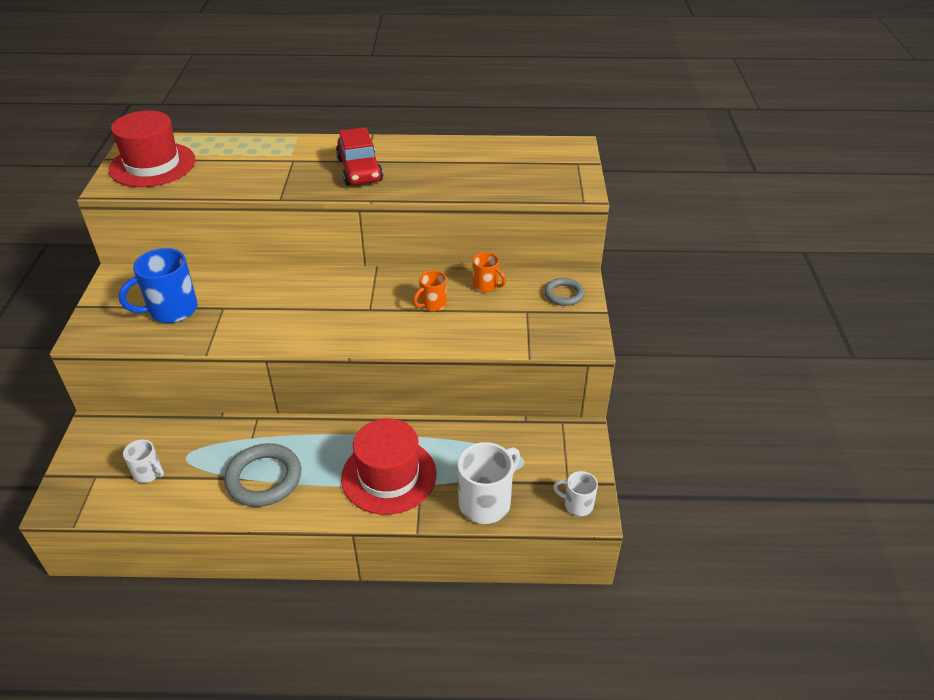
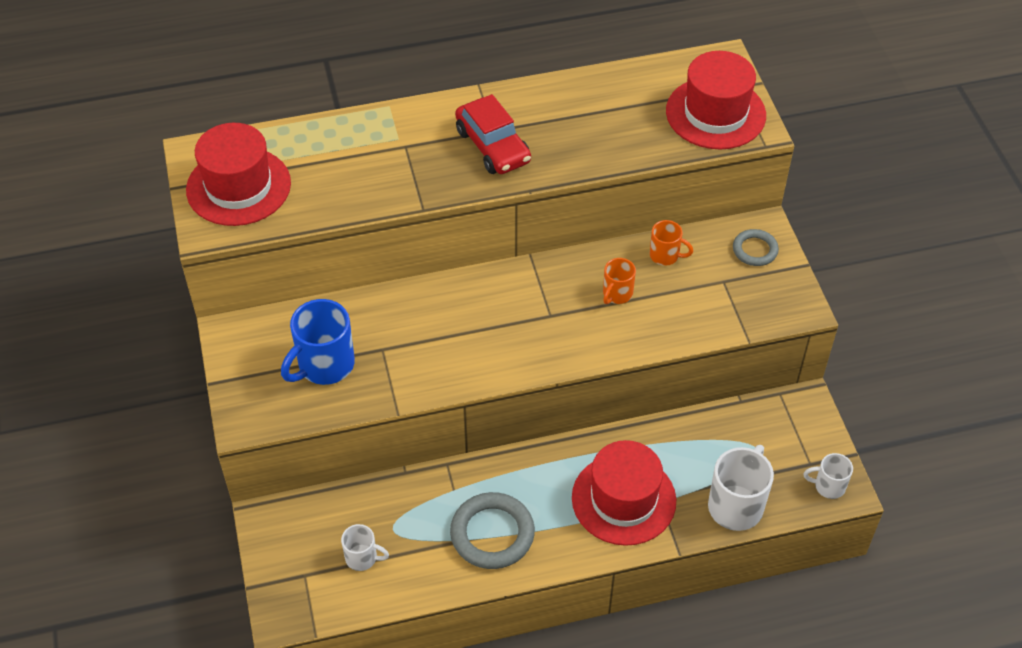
camera: 15 degrees left, 10 degrees up
(551, 176) = (715, 113): none -> red hat

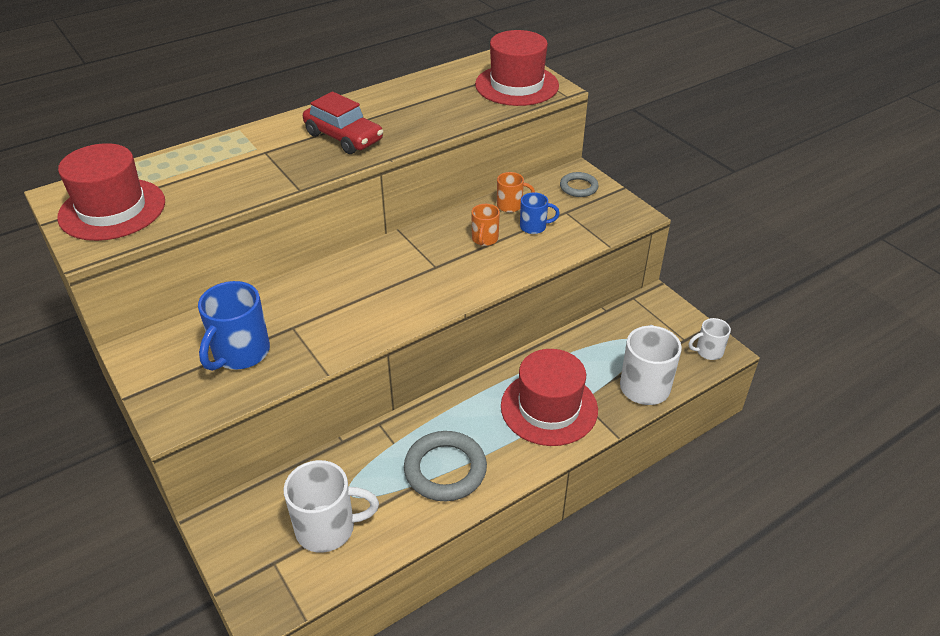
camera: 20 degrees left, 10 degrees down
(362, 558) = (328, 528): white mug -> white mug, size x1.79
(678, 292) = (534, 227): none -> blue mug

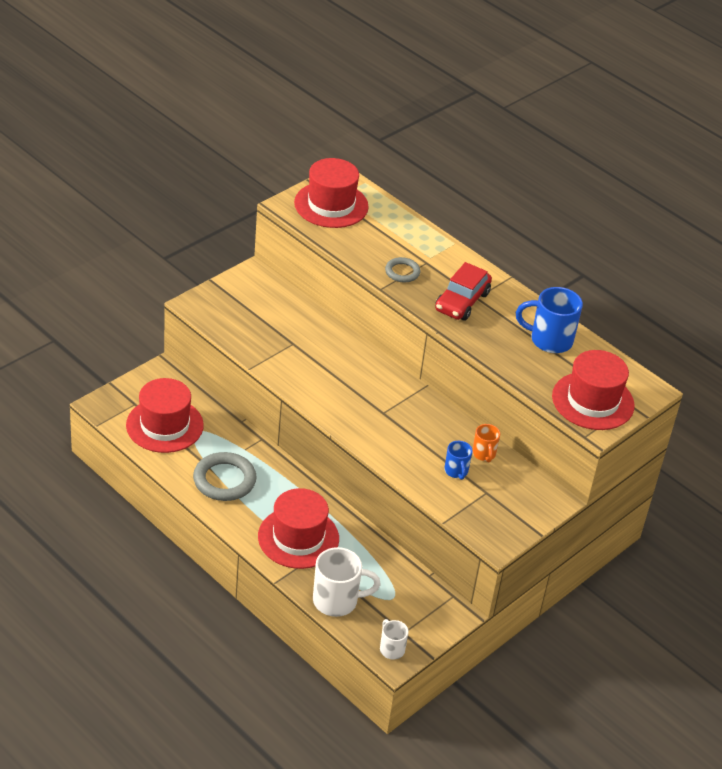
camera: 75 degrees right, 0 degrees up
(240, 354) = (260, 322): blue mug -> blue mug (549, 340)
(328, 528) = (164, 425): white mug -> red hat
(484, 239) = (428, 440): orange mug -> none
(578, 187) = (530, 501): grey ring -> grey ring (402, 272)

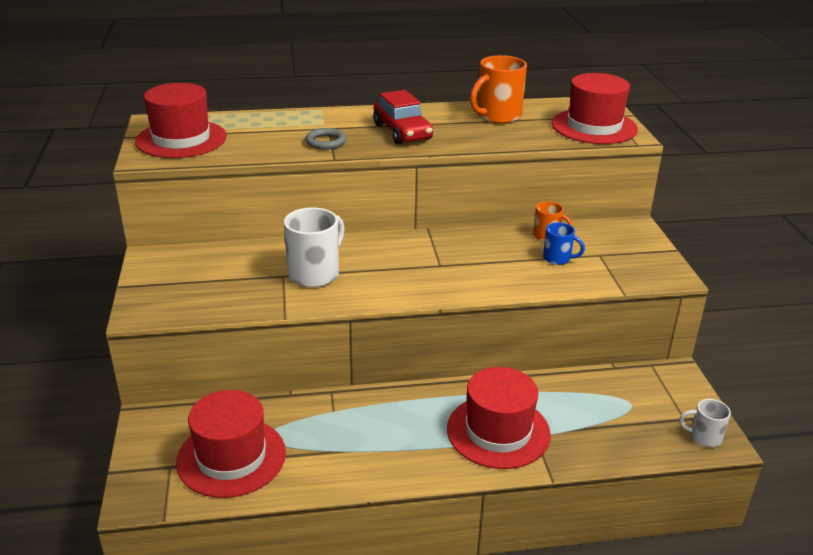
camera: 50 degrees left, 10 degrees down
(224, 480) = (364, 448): grey ring -> none
(337, 601) = (611, 445): white mug -> white mug (315, 273)
(549, 340) = (497, 116): blue mug -> orange mug

